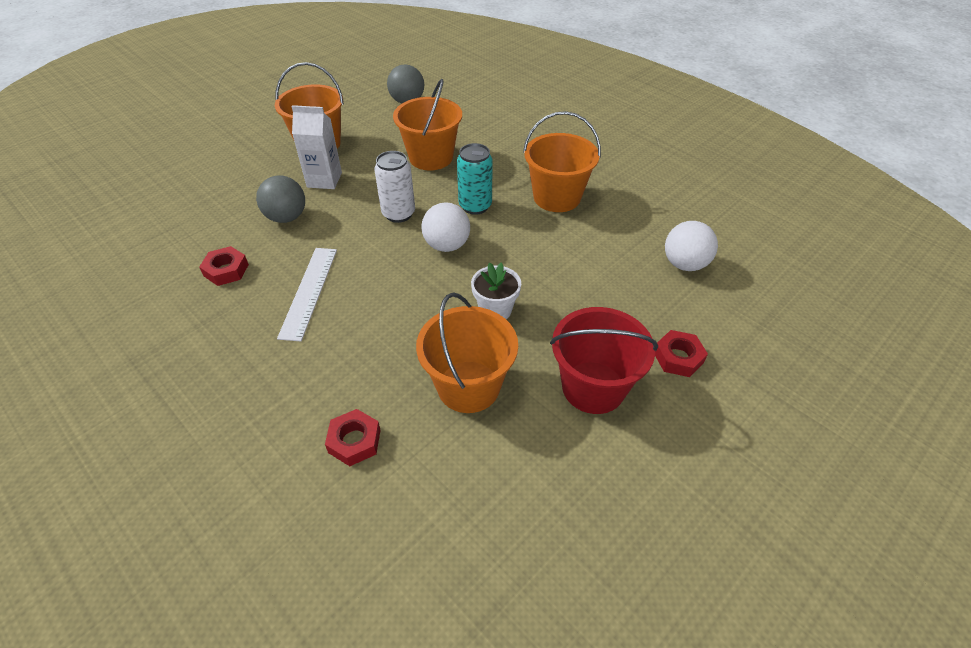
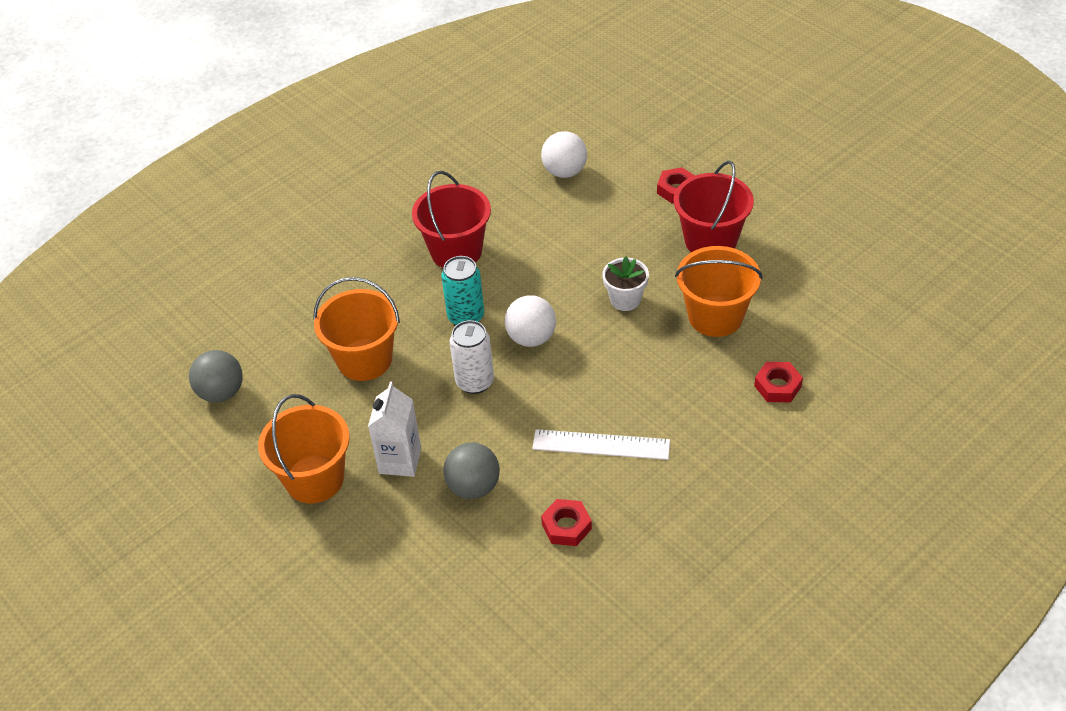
camera: 85 degrees left, 0 degrees up
(557, 197) = (456, 251): orange bucket -> red bucket

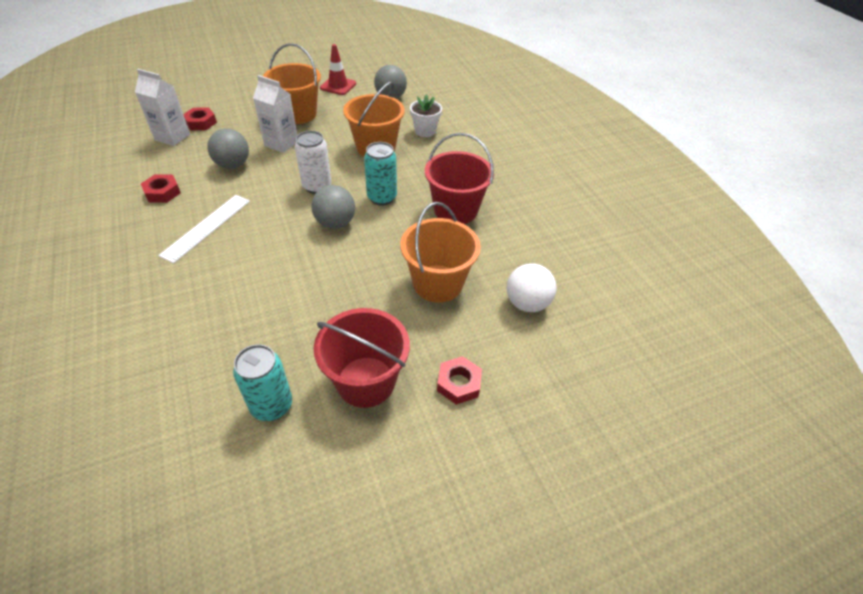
camera: 105 degrees right, 0 degrees up
(207, 469) = (338, 86): none -> red traffic cone
(443, 597) = (172, 137): none -> white carton
(531, 338) = (335, 223): white ball -> grey ball
(625, 300) = (334, 289): white flower pot -> white flower pot (425, 131)
(715, 316) = (267, 343): orange bucket -> orange bucket (438, 283)
(769, 285) = (272, 405): none -> turquoise can
(777, 386) = (153, 354): red nut -> red nut (201, 123)

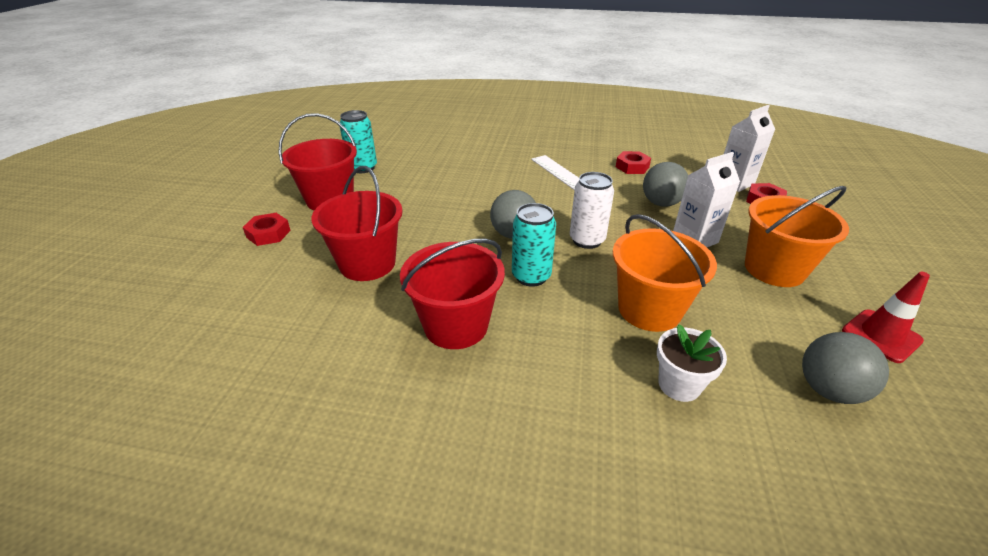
camera: 125 degrees right, 10 degrees down
(438, 283) = (367, 264): orange bucket -> red bucket
(527, 303) = (270, 308): white ball -> none

